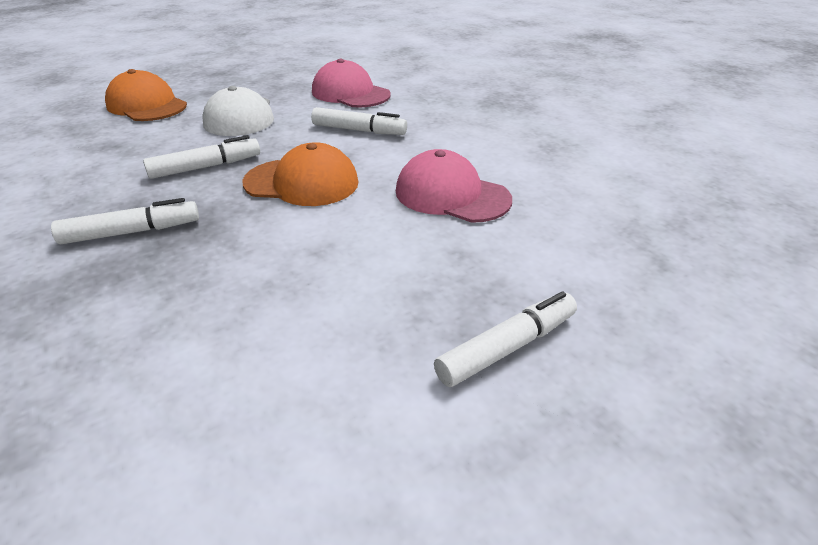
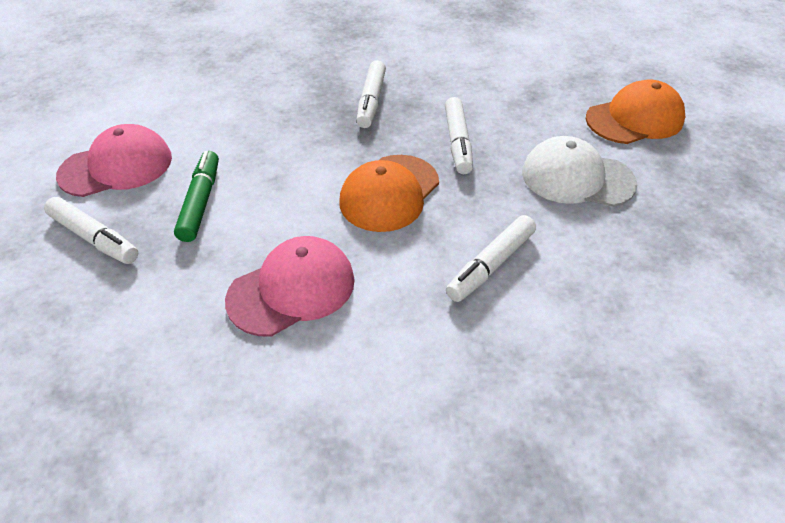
camera: 115 degrees right, 10 degrees up
(350, 93) = (628, 293): pink cap -> pink cap (116, 166)
(388, 289) = (201, 202): none -> green marker
(507, 347) = (94, 238): white marker -> white marker turned 45 degrees counterclockwise

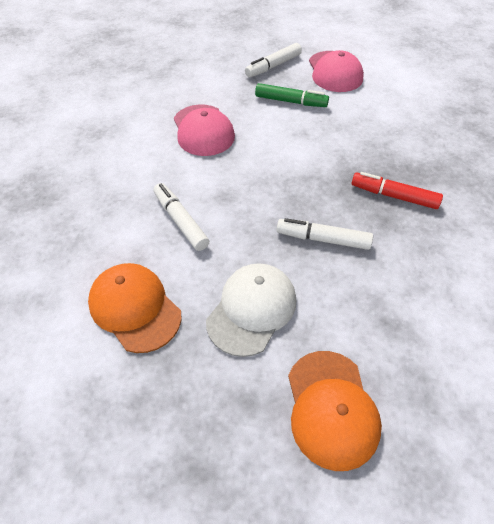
camera: 105 degrees right, 5 degrees up
(371, 101) = (394, 196): white marker -> red marker
(389, 193) = (272, 185): orange cap -> orange cap (135, 308)

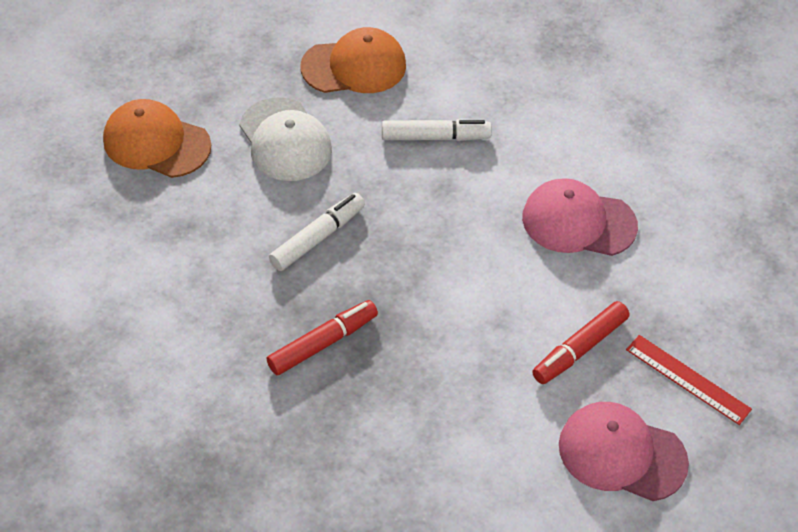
camera: 120 degrees right, 0 degrees up
(273, 66) = (687, 379): white marker -> red ruler
(291, 101) = (579, 349): green marker -> red marker

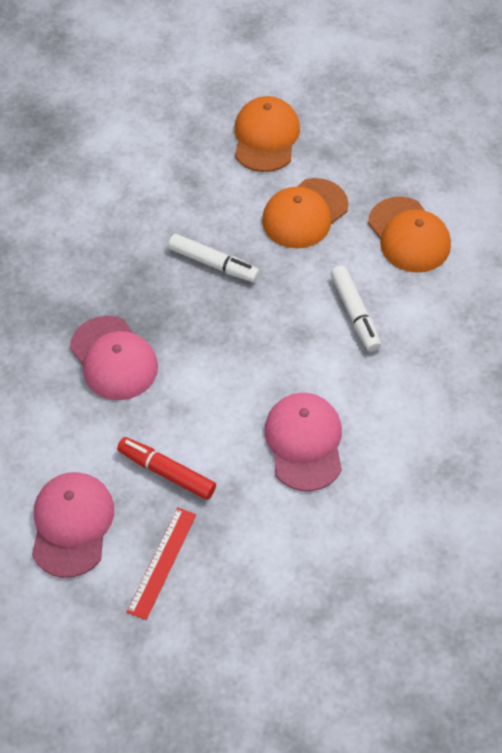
camera: 75 degrees right, 5 degrees up
(285, 140) = (304, 214): white cap -> orange cap
(323, 343) = (114, 296): red marker -> none
(413, 364) = (113, 358): none -> pink cap

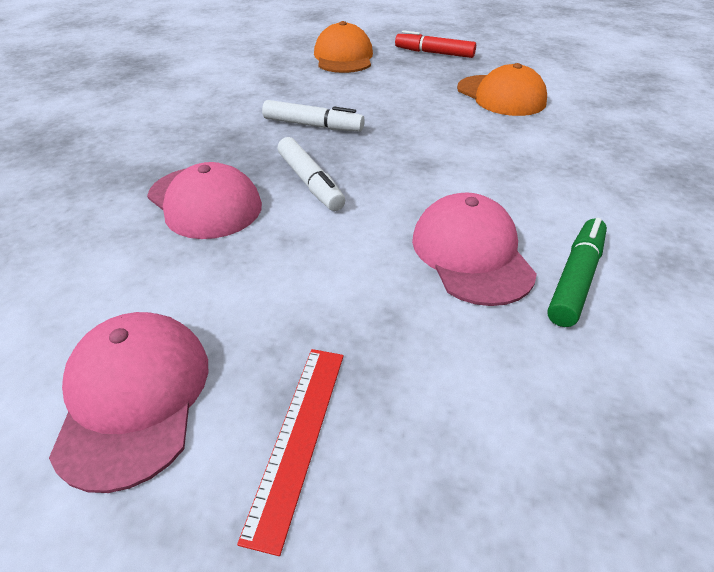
camera: 10 degrees left, 15 degrees down
(166, 472) = (288, 307): red marker -> red marker (434, 53)
(304, 214) = (395, 91): orange cap -> none
(355, 313) = (476, 145): white marker -> white marker (310, 182)
(369, 476) = (575, 279): none -> green marker

